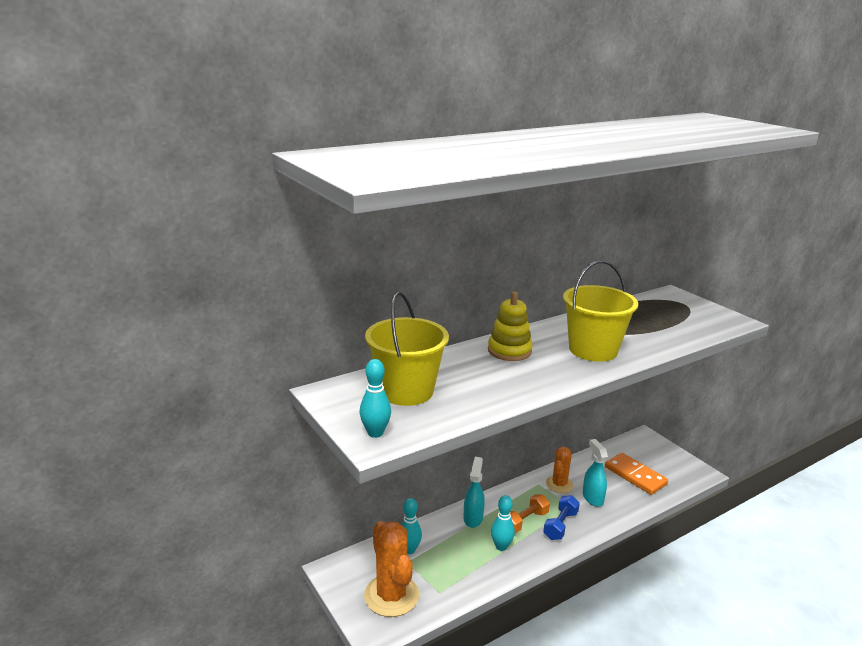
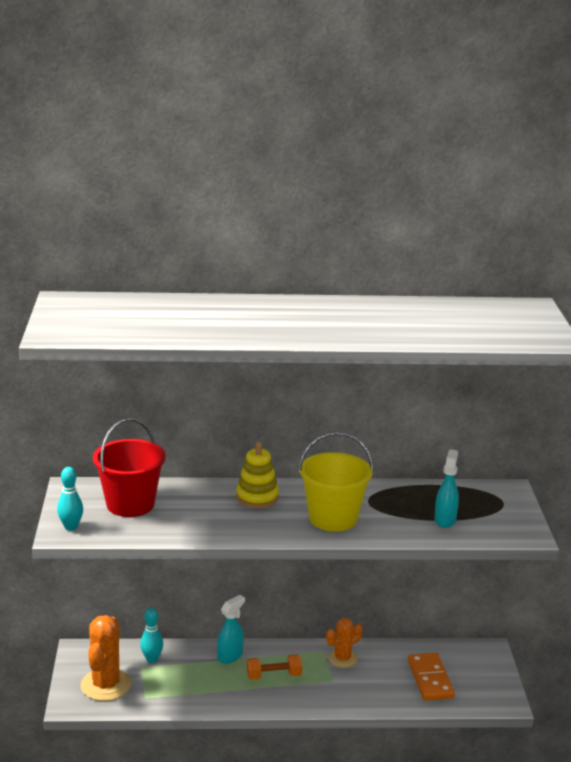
camera: 30 degrees right, 0 degrees up
(406, 391) = (130, 504): yellow bucket -> red bucket
(501, 546) = (230, 686): turquoise bowling pin -> none
(560, 525) = (302, 691): blue dumbbell -> none
(592, 498) = (361, 681): turquoise spray bottle -> turquoise spray bottle (445, 520)

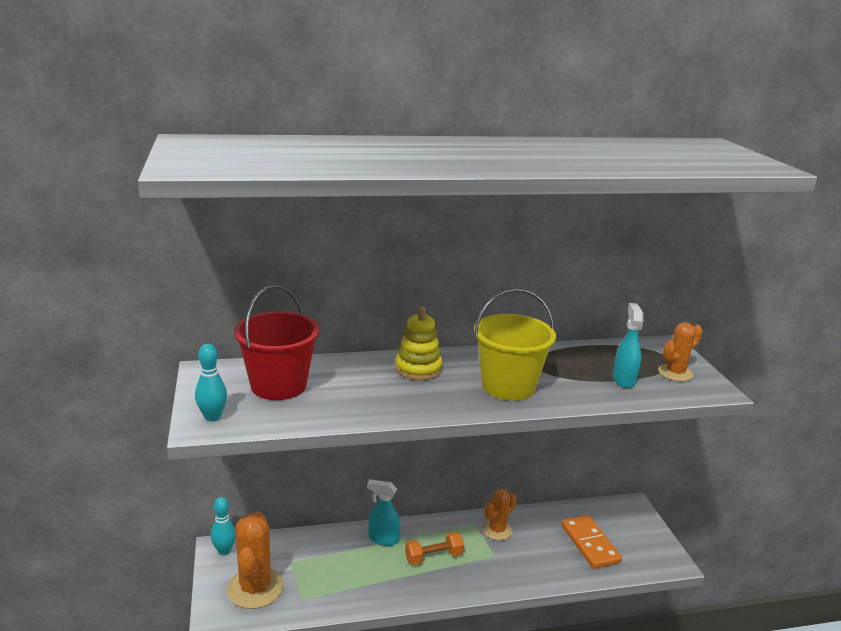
camera: 10 degrees left, 0 degrees up
(152, 659) = (301, 551): turquoise bowling pin -> turquoise bowling pin (224, 551)
(230, 656) = (383, 539): turquoise spray bottle -> turquoise spray bottle turned 105 degrees counterclockwise
(499, 517) = (675, 373): none -> orange cactus

